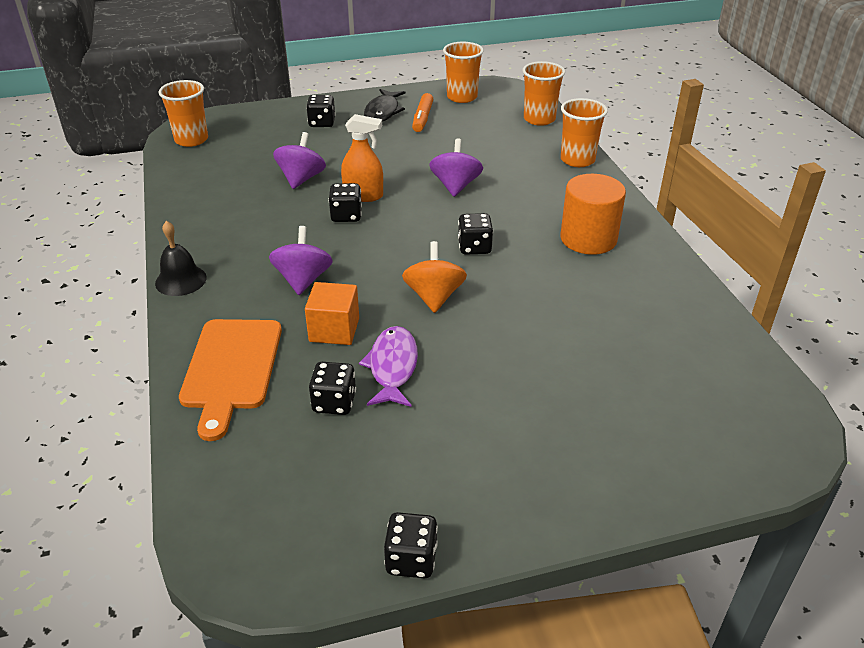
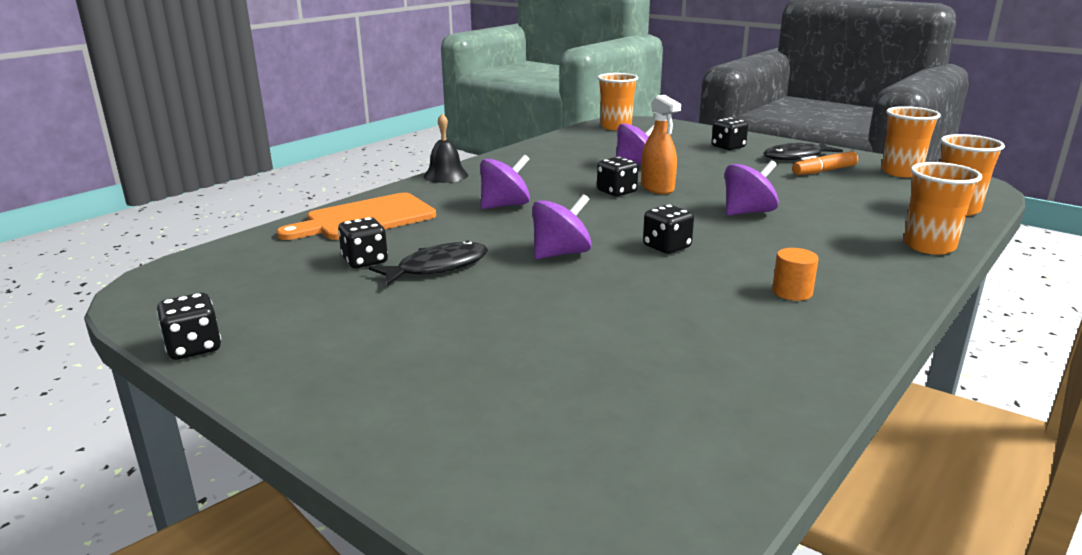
camera: 55 degrees right, 15 degrees down
(334, 330) = (457, 233): orange cube -> none
(392, 367) = (437, 267): purple fish -> black fish
(434, 297) = (561, 253): orange spinning top -> purple spinning top
(588, 239) = (792, 292): orange cylinder -> orange cylinder, size x0.50

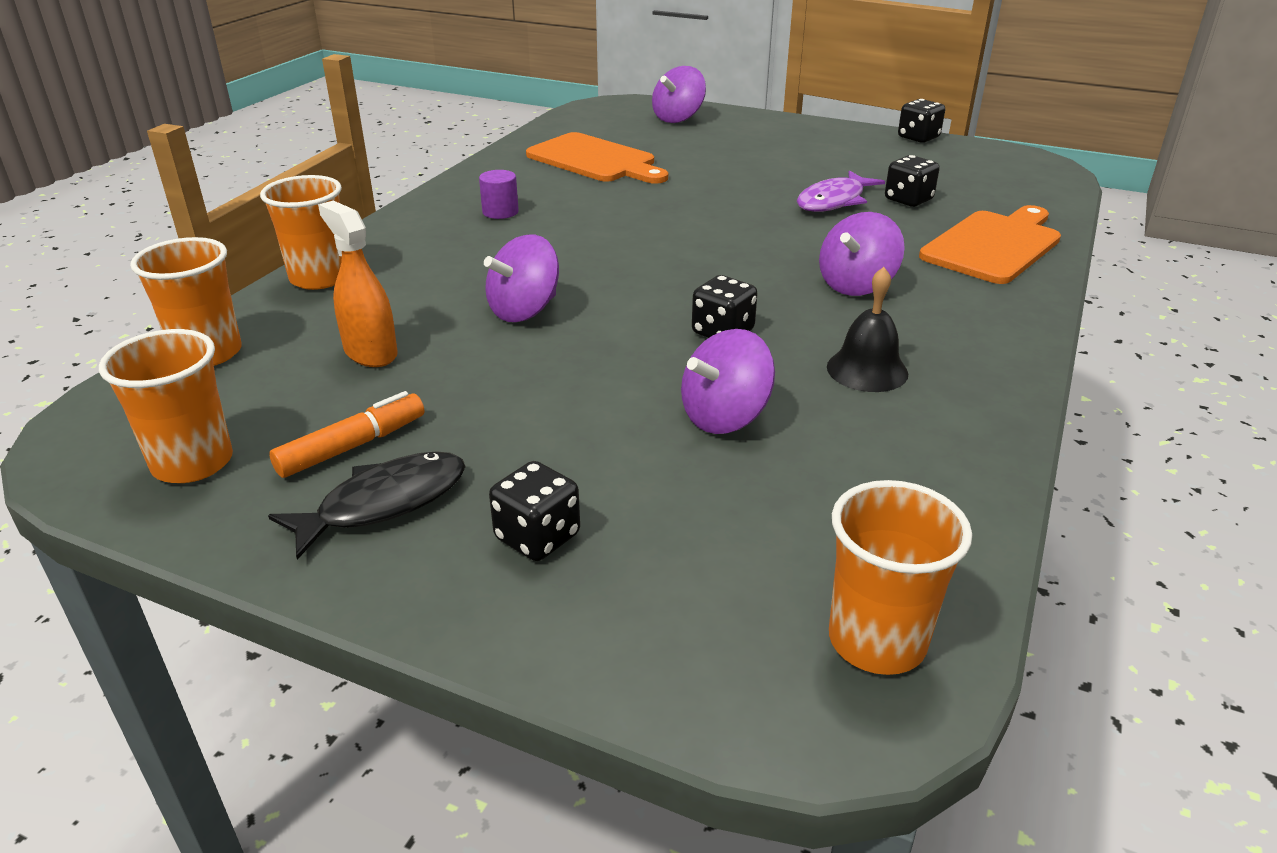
camera: 165 degrees right, 10 degrees up
(437, 267) = (833, 201): black fish -> purple fish
(446, 175) = (1021, 339): black bell -> black bell (867, 370)
(561, 253) = (730, 226): purple spinning top -> purple spinning top (678, 118)
(657, 188) = (663, 349): orange spray bottle -> orange spray bottle (370, 352)
(666, 247) = (623, 245): black dice -> none
(678, 361) = (595, 160): none -> orange cutting board
(792, 292) = (500, 212): orange cylinder -> purple cylinder

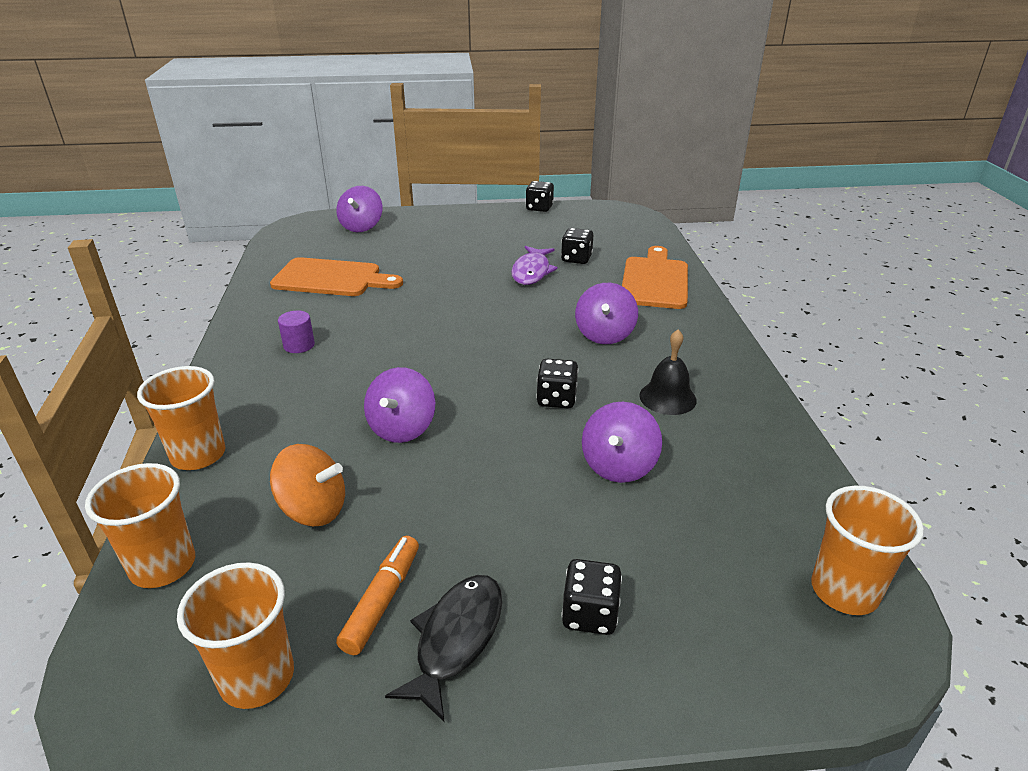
camera: 30 degrees left, 0 degrees up
(370, 352) = (313, 509): orange spray bottle -> orange spinning top

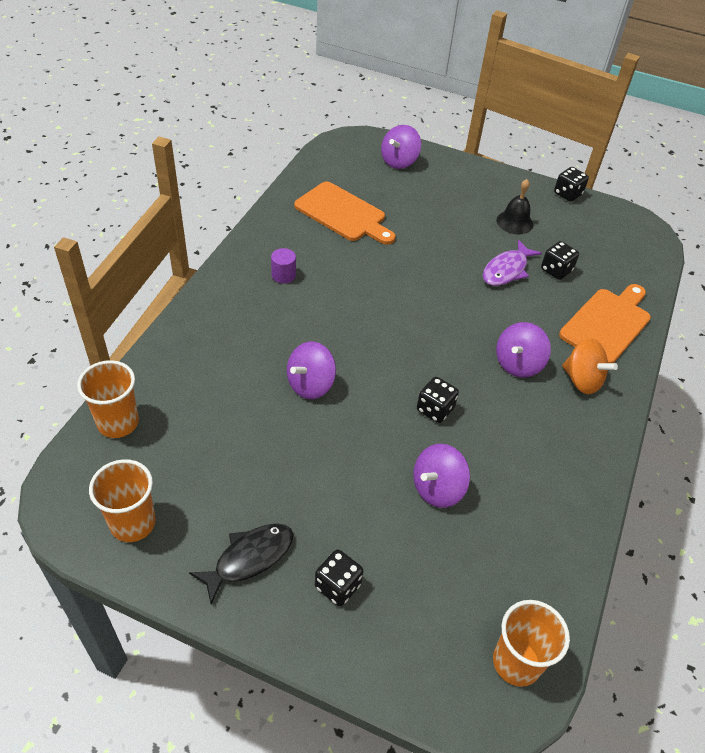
camera: 25 degrees right, 15 degrees up
(198, 455) = (173, 347): orange cup -> none
(313, 509) = (219, 424): orange spinning top -> orange spinning top (582, 380)
(382, 600) = (223, 510): orange marker -> none
(667, 397) = (521, 447): black bell -> black bell (514, 222)

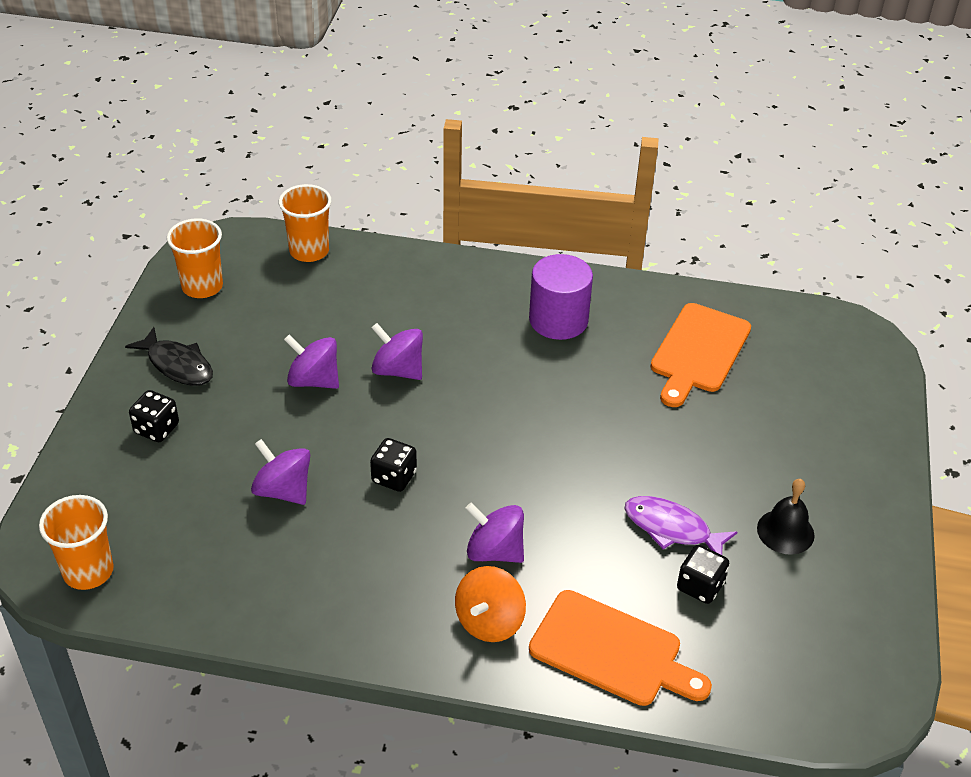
camera: 80 degrees right, 5 degrees down
(283, 275) = (558, 320): purple cylinder -> purple cylinder, size x2.00
(399, 161) = (849, 390): purple spinning top -> purple spinning top (314, 380)
(567, 194) = (899, 596): black dice -> none

